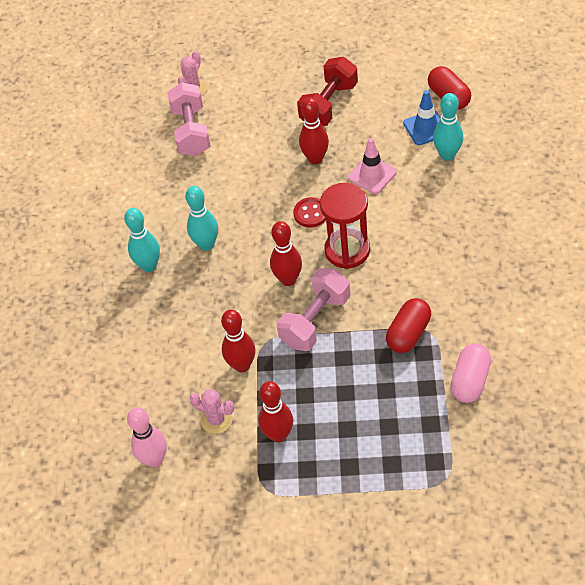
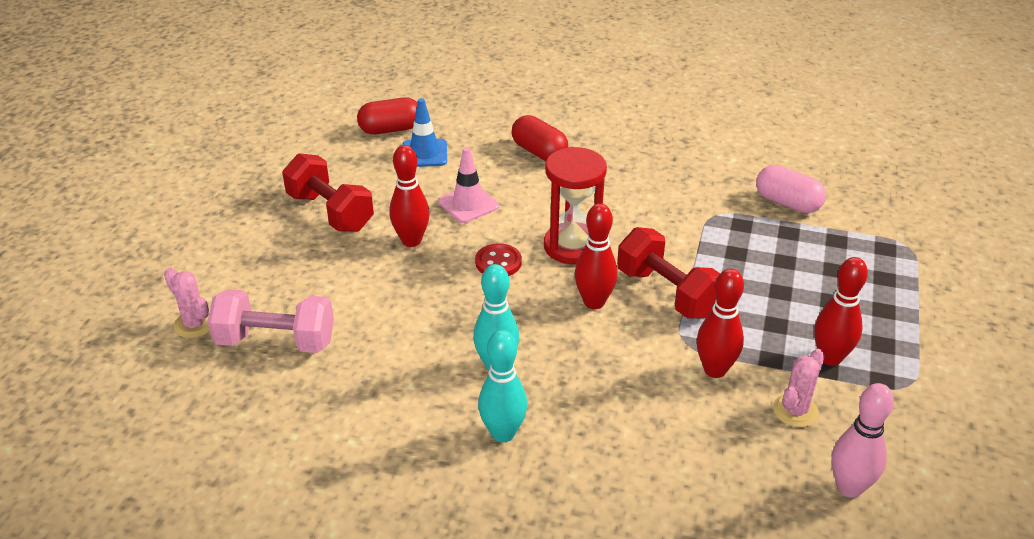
camera: 80 degrees left, 15 degrees down
(315, 320) = (667, 293): pink dumbbell -> red dumbbell
(408, 333) = (712, 229): red capsule -> red capsule (539, 152)
(447, 155) = (474, 149): turquoise bowling pin -> none

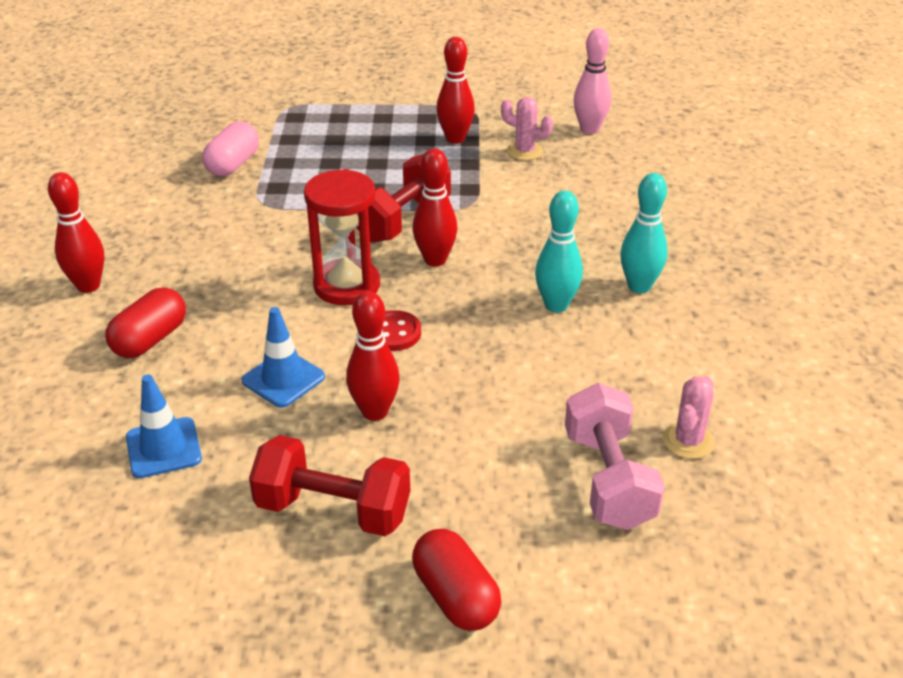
camera: 105 degrees left, 0 degrees up
(195, 324) = (619, 572): pink cactus -> pink cactus (688, 441)
(330, 212) = (333, 509): red dumbbell -> red dumbbell turned 75 degrees clockwise
(390, 129) = (94, 504): red capsule -> red capsule (455, 596)
(468, 204) = (283, 379): pink traffic cone -> blue traffic cone
(715, 370) = (497, 188): red bowling pin -> red bowling pin (88, 286)

